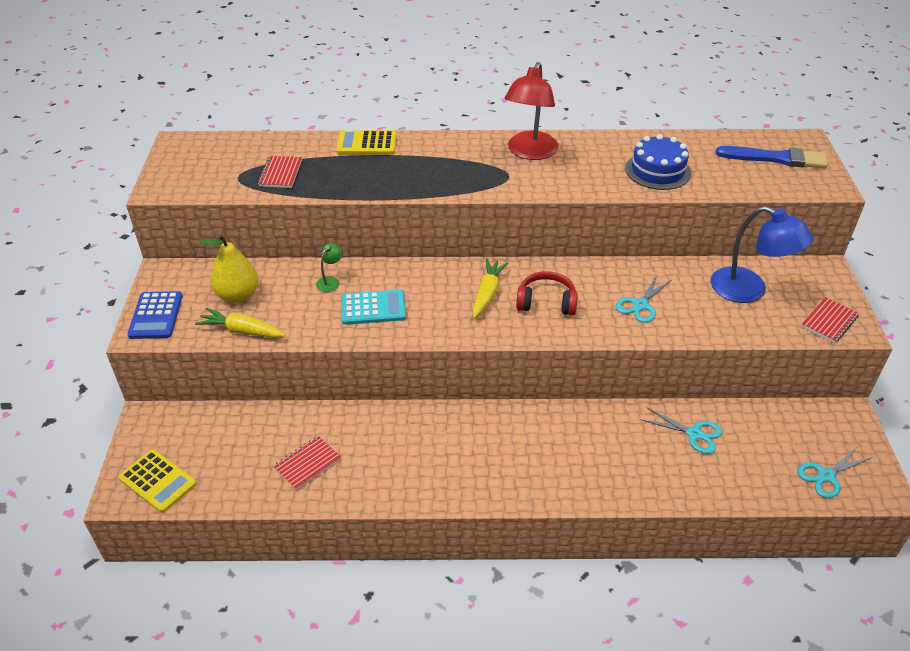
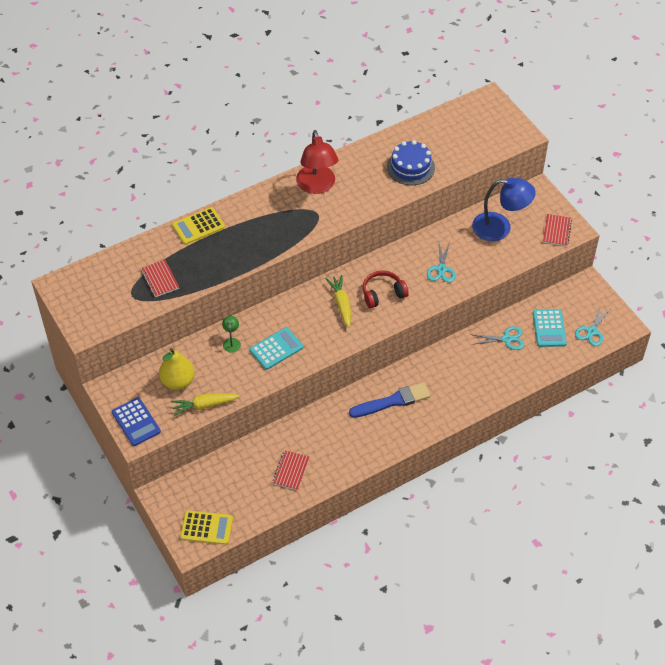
camera: 30 degrees left, 10 degrees up
(763, 446) = (549, 328): none -> turquoise calculator
(776, 158) = (478, 123): blue brush -> blue brush (392, 401)

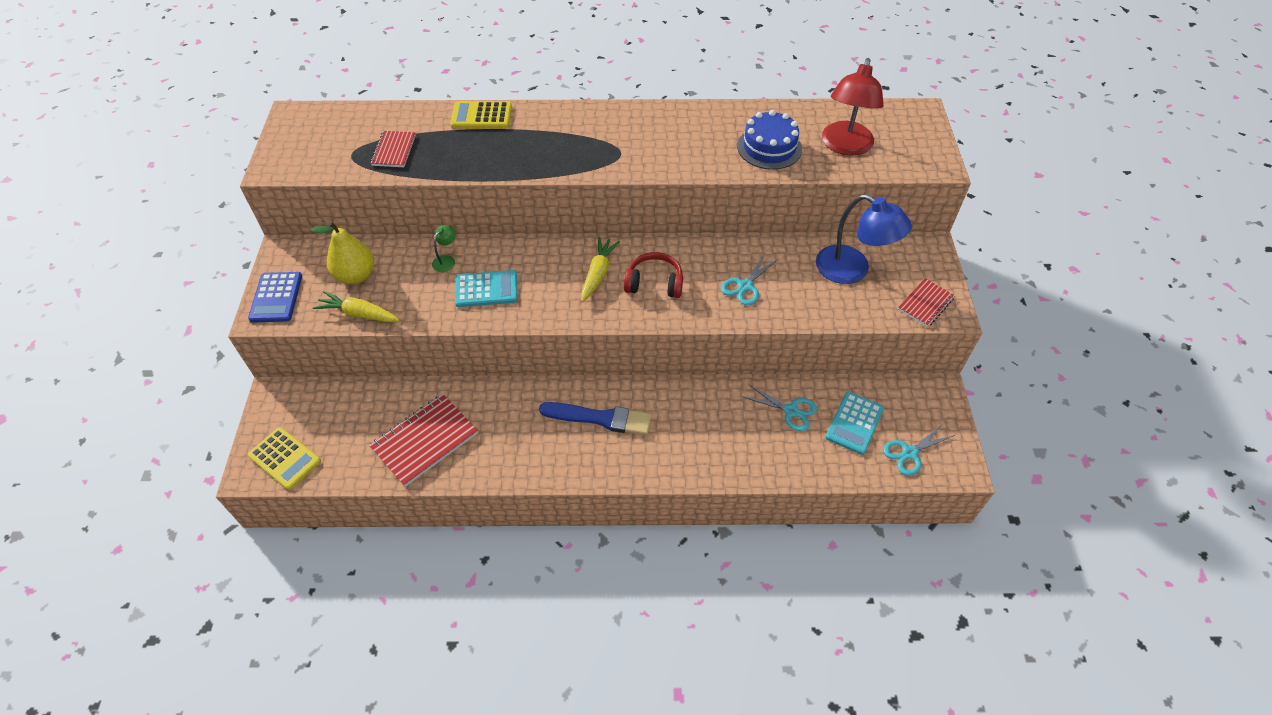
camera: 30 degrees right, 0 degrees up
(291, 471) = (425, 441): red notebook -> red notebook, size x1.70
(317, 186) = (644, 126): red lamp -> red lamp (845, 146)

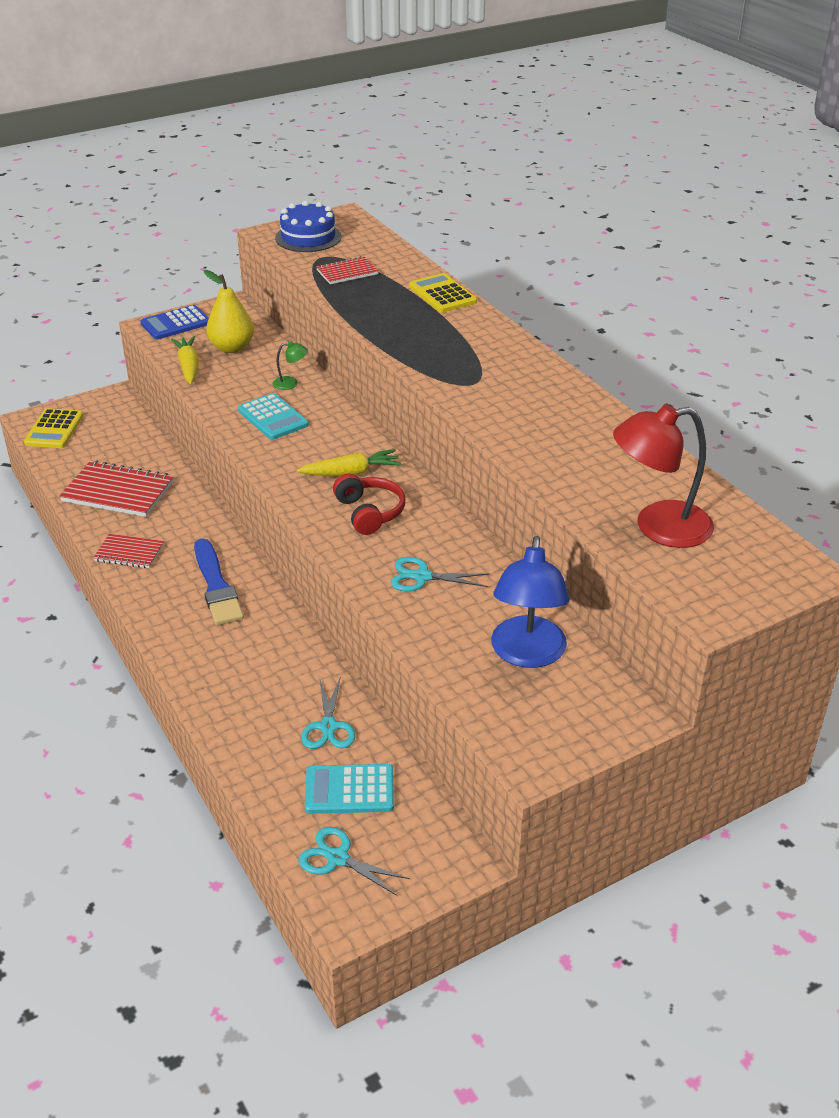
camera: 60 degrees right, 15 degrees down
(769, 147) = (590, 472): blue cake -> blue cake (308, 237)
(925, 304) = (526, 737): red notebook -> red notebook (129, 553)

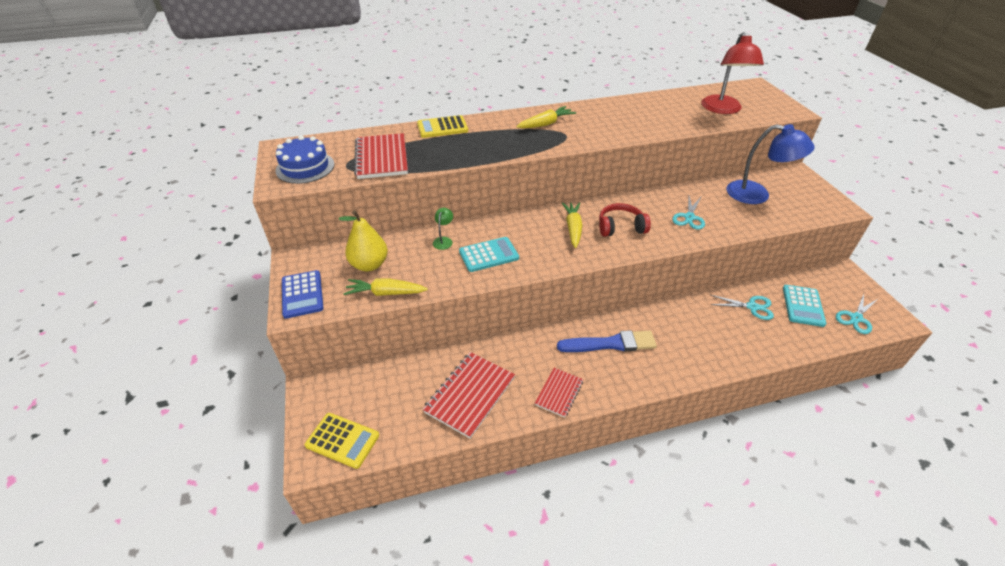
camera: 75 degrees left, 5 degrees up
(347, 272) = (382, 158): red notebook -> red notebook, size x1.70
(496, 364) = (546, 124): none -> yellow carrot

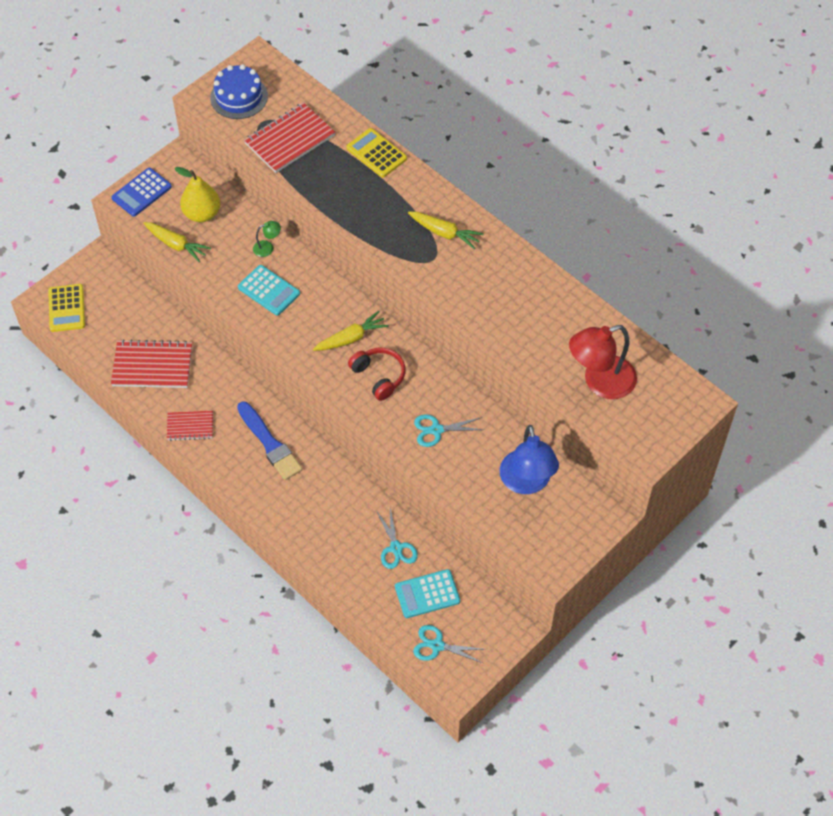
camera: 60 degrees right, 15 degrees up
(385, 293) = (176, 245): yellow carrot -> yellow carrot turned 150 degrees clockwise

